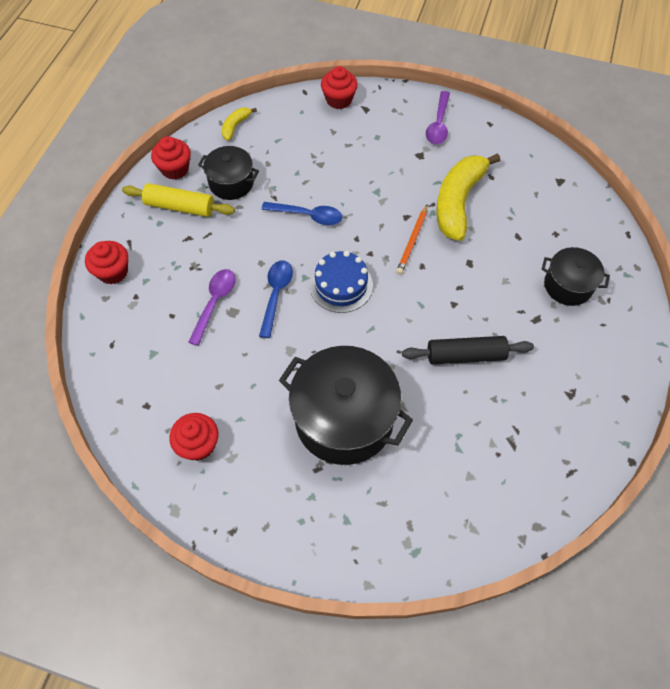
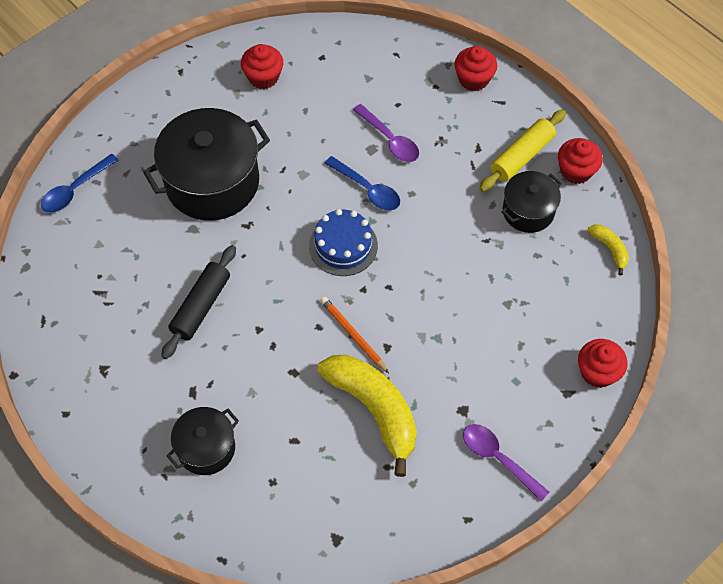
camera: 120 degrees right, 0 degrees up
(308, 215) = (444, 258): blue spoon -> blue spoon (75, 190)

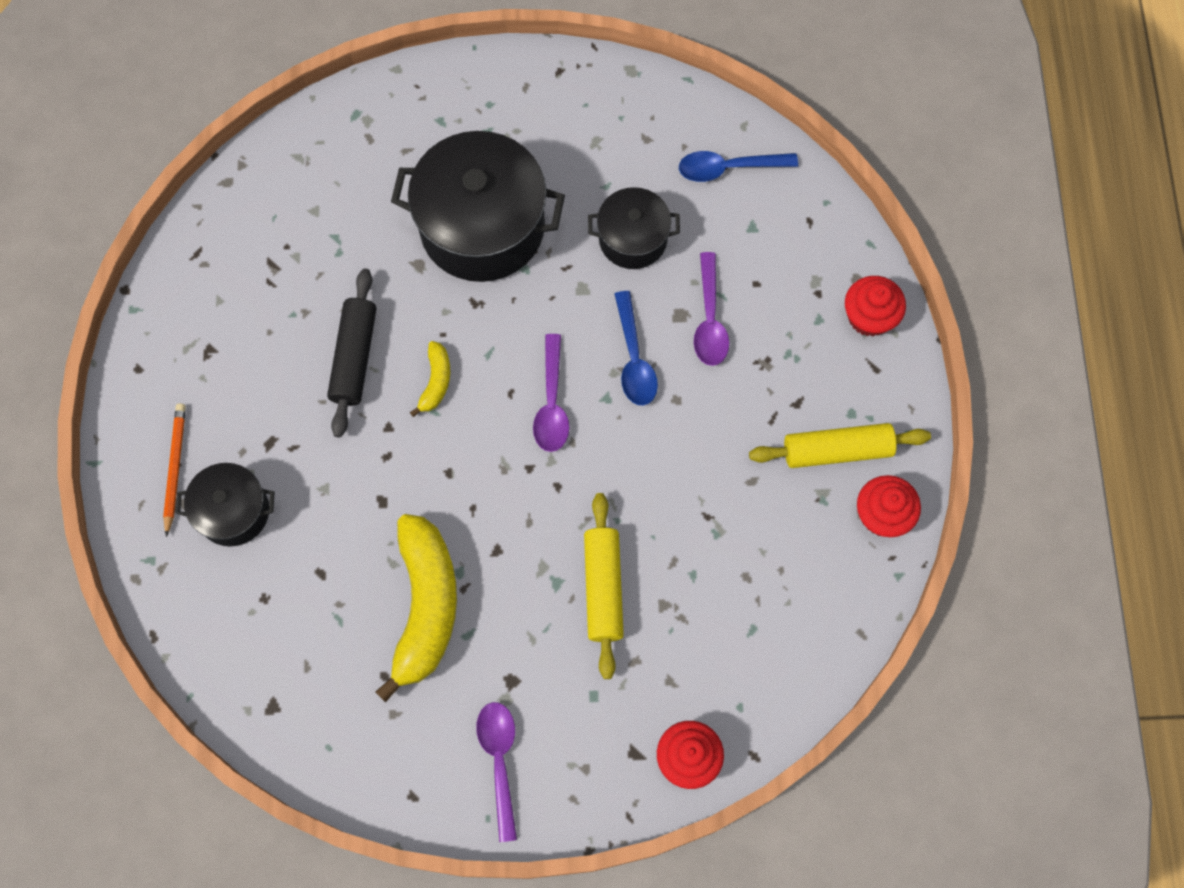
camera: 40 degrees right, 10 degrees up
(75, 190) = (342, 131): blue spoon -> blue spoon (728, 168)
(201, 306) = (354, 357): black rolling pin -> black rolling pin turned 60 degrees counterclockwise
(263, 77) = (640, 143): red cupcake -> none
(343, 246) = (552, 403): blue cake -> purple spoon
(353, 335) = (475, 509): orange pencil -> orange pencil (175, 468)
(466, 320) = (603, 588): none -> yellow rolling pin
(528, 211) = (784, 519): black pot -> black pot (633, 239)
(609, 249) = (833, 634): yellow banana -> yellow banana (436, 381)

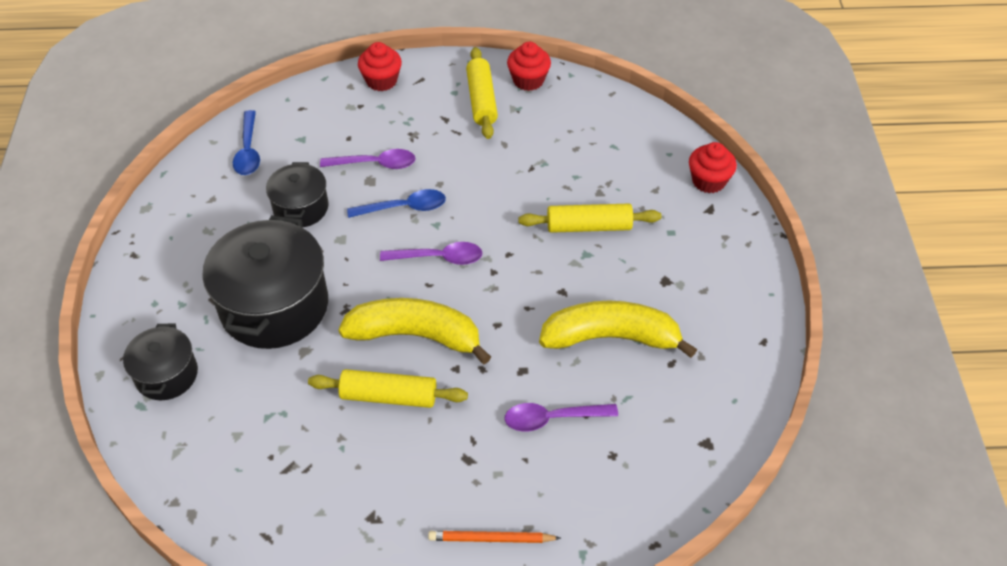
camera: 90 degrees left, 20 degrees down
(233, 511) = (534, 485): black pot -> black pot (166, 375)
(354, 357) = (389, 396): black rolling pin -> yellow rolling pin
(436, 381) = (415, 335): yellow banana -> yellow banana, size x2.19
(499, 761) = (728, 287): purple spoon -> purple spoon (552, 418)

